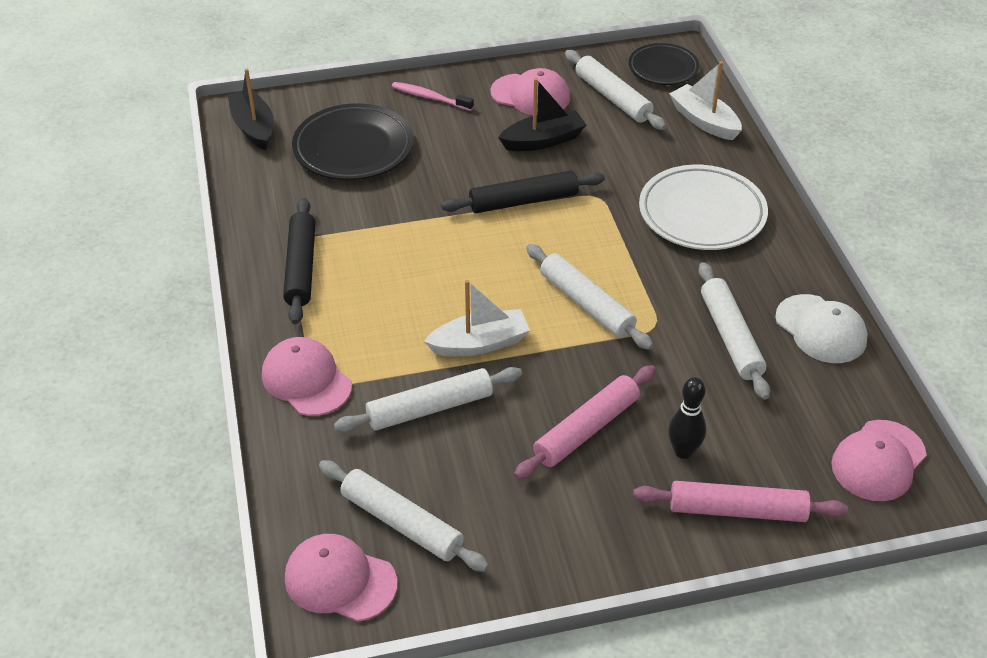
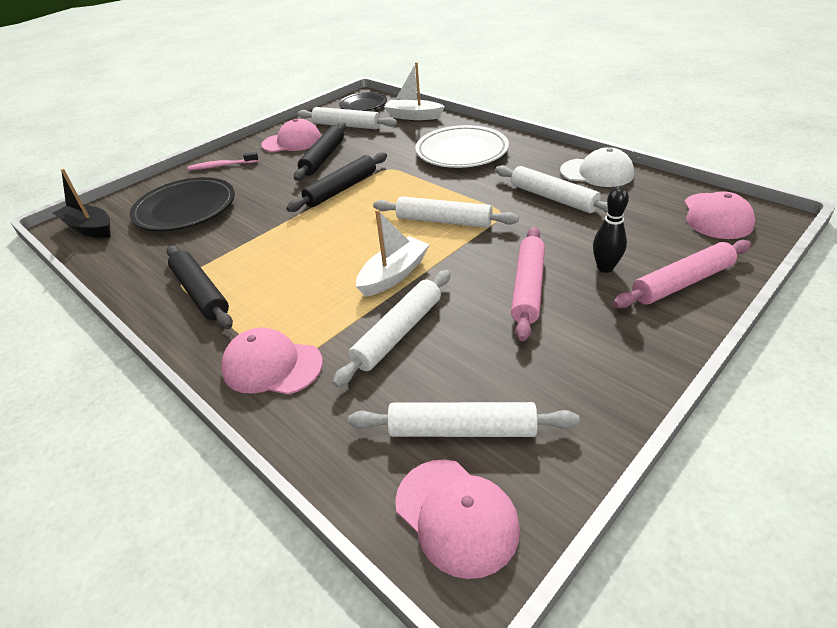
camera: 30 degrees left, 5 degrees down
(340, 580) = (456, 516): pink cap -> pink cap turned 120 degrees counterclockwise
(543, 140) = (323, 158): black boat -> black rolling pin

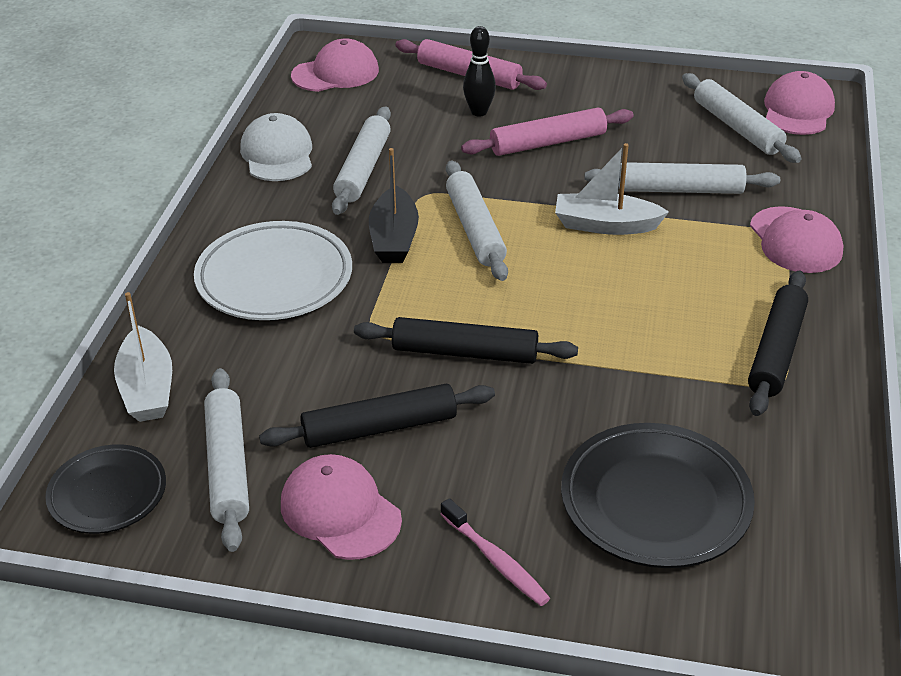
camera: 125 degrees left, 0 degrees up
(89, 228) = (806, 595): black boat -> black boat (394, 238)

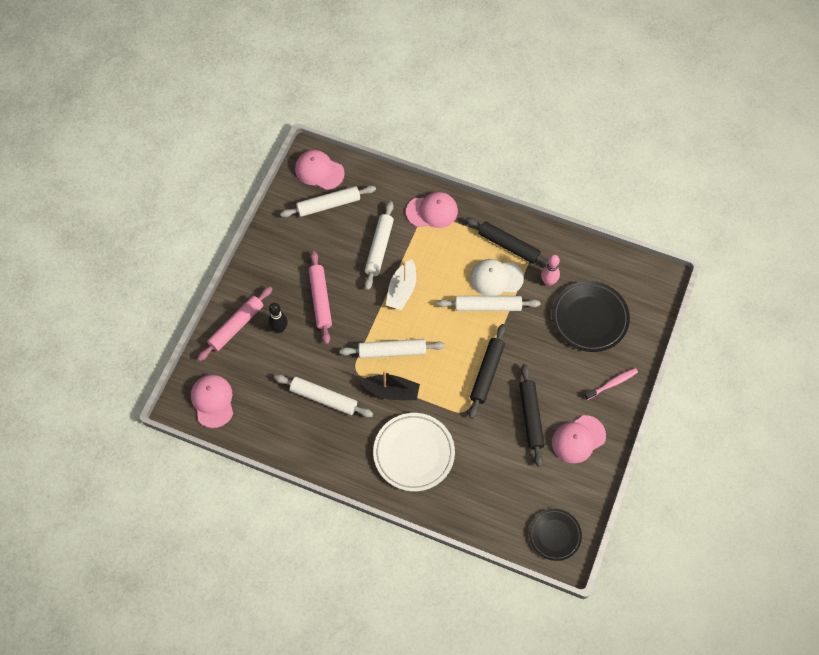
camera: 80 degrees left, 25 degrees up
(147, 388) = (488, 518): white boat -> none
(227, 466) = (545, 483): white rolling pin -> white rolling pin (487, 306)
(277, 154) = (297, 443): white cap -> white cap (496, 278)
(719, 422) = (548, 282): none -> pink bowling pin

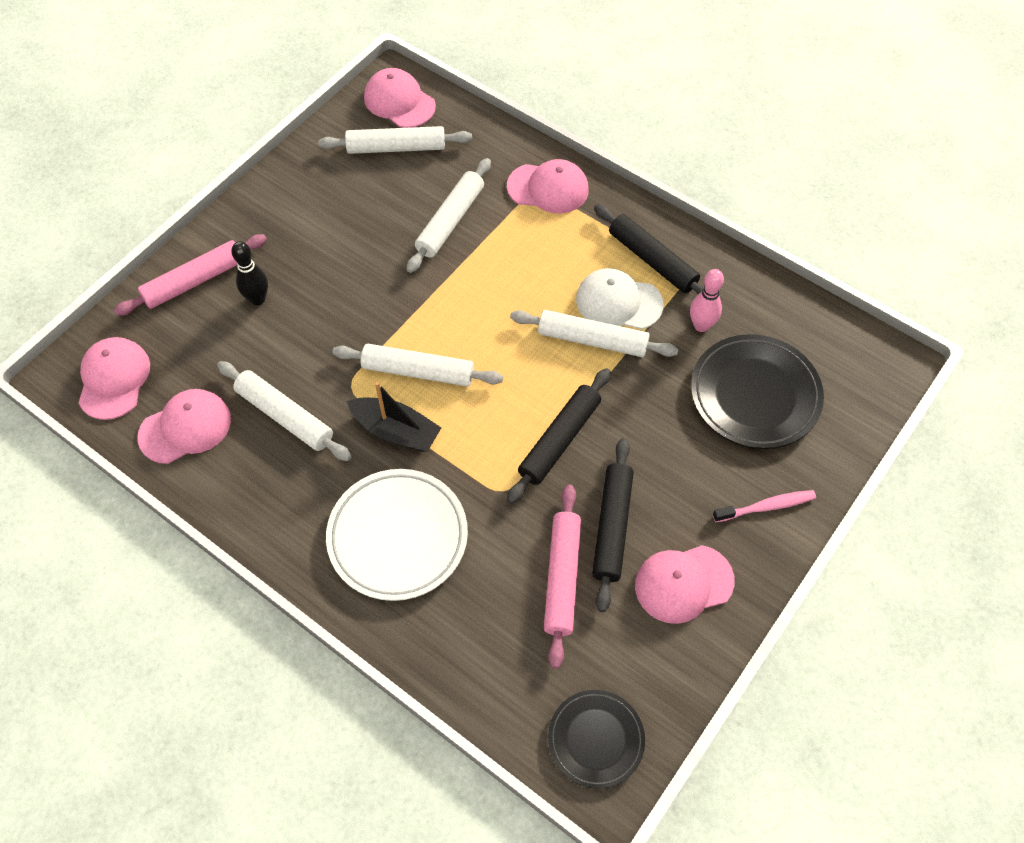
camera: 15 degrees right, 5 degrees down
(267, 420) = (185, 428): none -> pink cap
(320, 300) = (335, 273): pink rolling pin -> pink rolling pin (562, 578)
(402, 290) = (464, 287): white boat -> none

